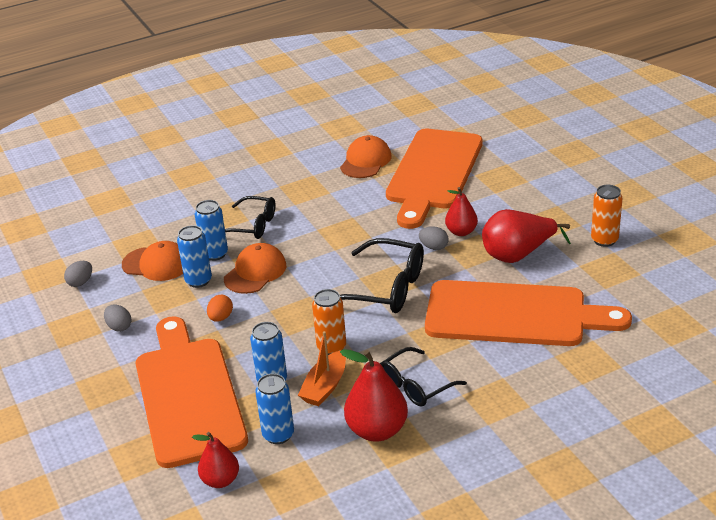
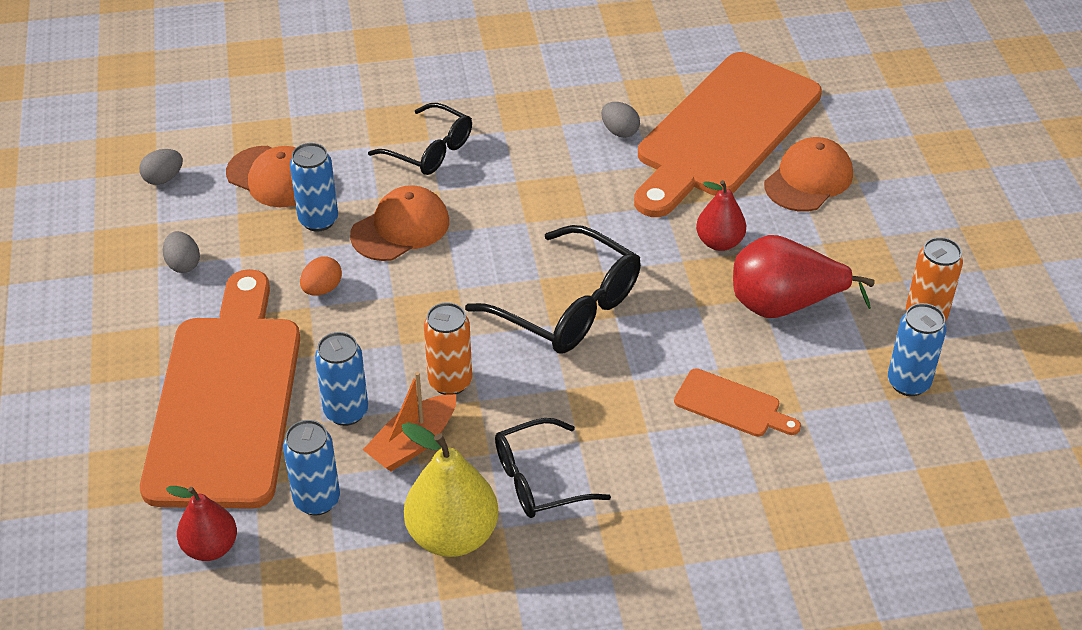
camera: 15 degrees right, 10 degrees up
(215, 254) = (359, 183): blue can -> blue can (908, 383)
(365, 161) = (636, 84): orange cap -> orange cap (808, 179)
(377, 430) = (452, 535): red pear -> yellow pear
(434, 247) = (668, 257): grey egg -> grey egg (619, 131)
(514, 315) = (732, 405): orange cutting board -> orange cutting board, size x0.41

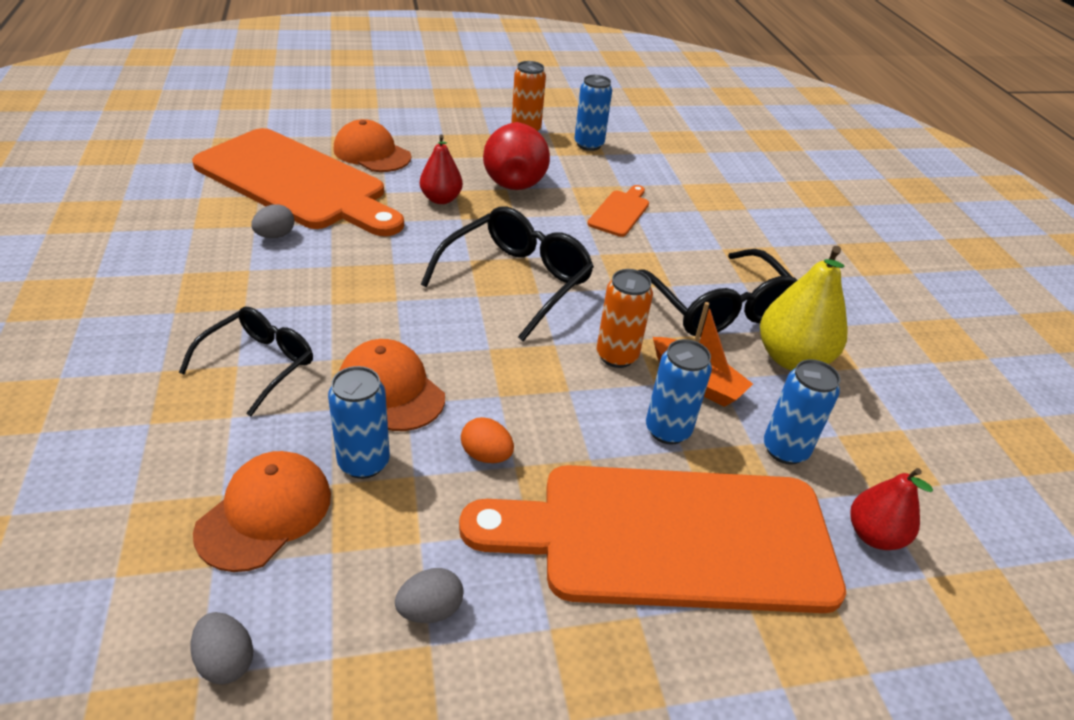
camera: 95 degrees left, 5 degrees down
(538, 480) = (718, 308): black glasses -> black glasses, size x1.51

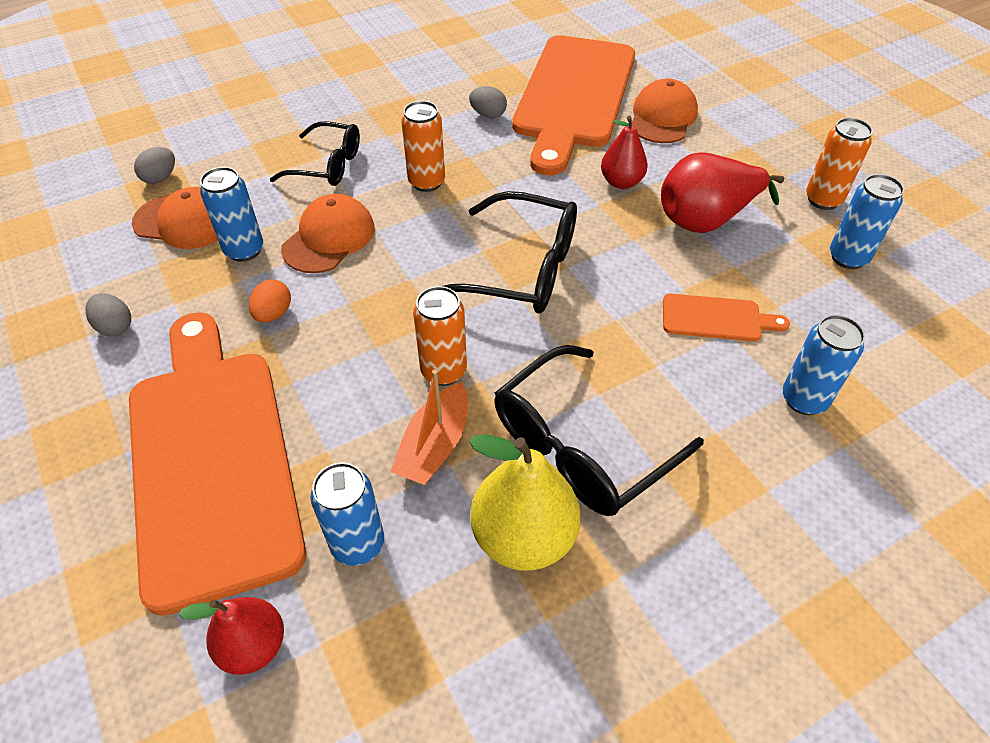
camera: 75 degrees right, 10 degrees up
(226, 661) = (68, 249): grey egg -> grey egg (160, 178)
(351, 301) = (426, 182): none -> orange can
(667, 430) = (349, 433): blue can -> blue can (804, 399)

